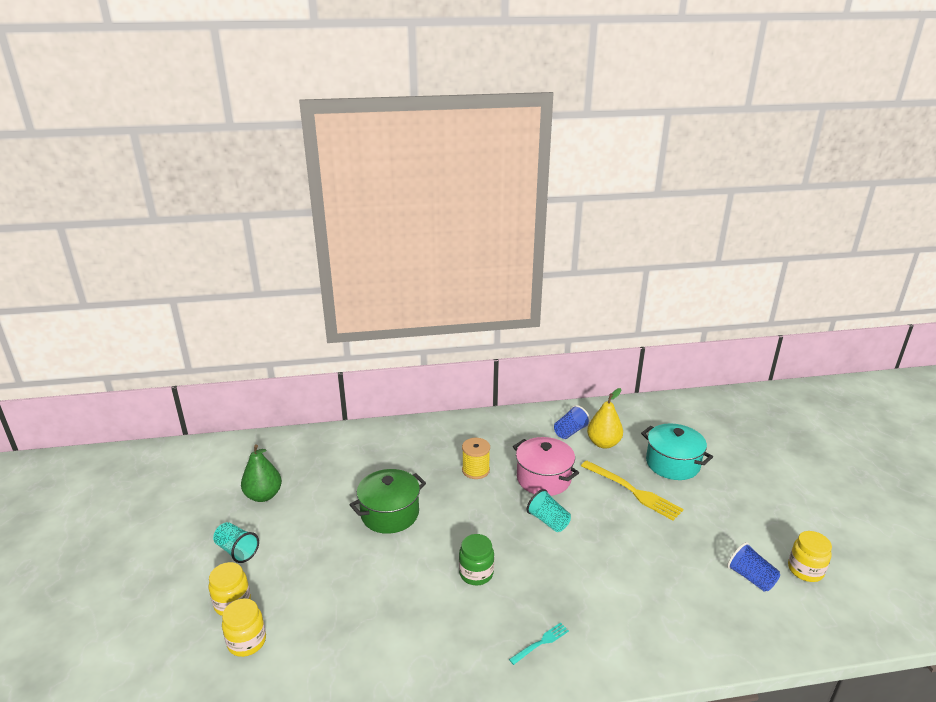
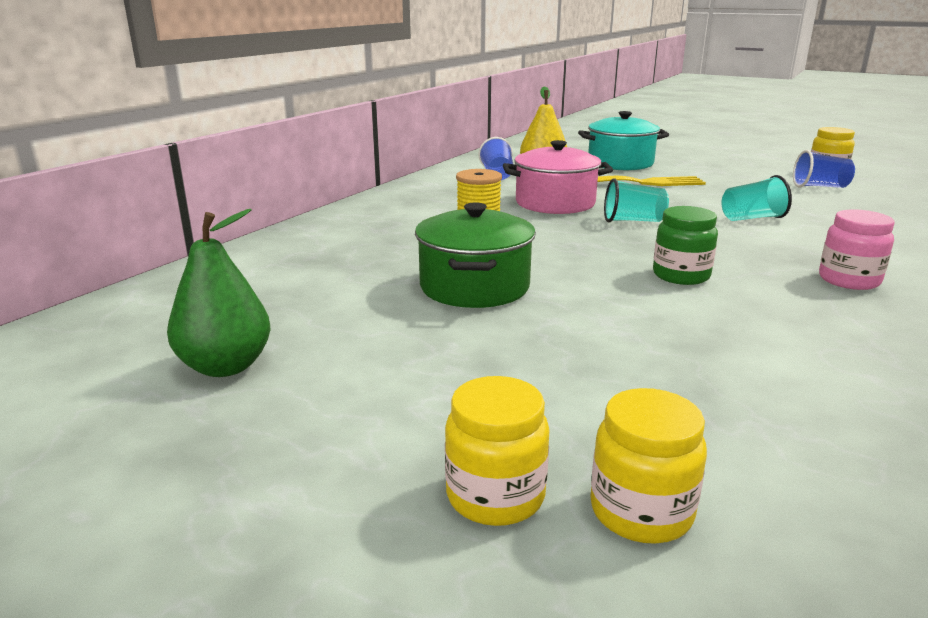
camera: 50 degrees left, 5 degrees down
(237, 550) = (334, 442): turquoise cup -> turquoise cup (752, 218)
(541, 642) = (849, 280): turquoise fork -> pink jar

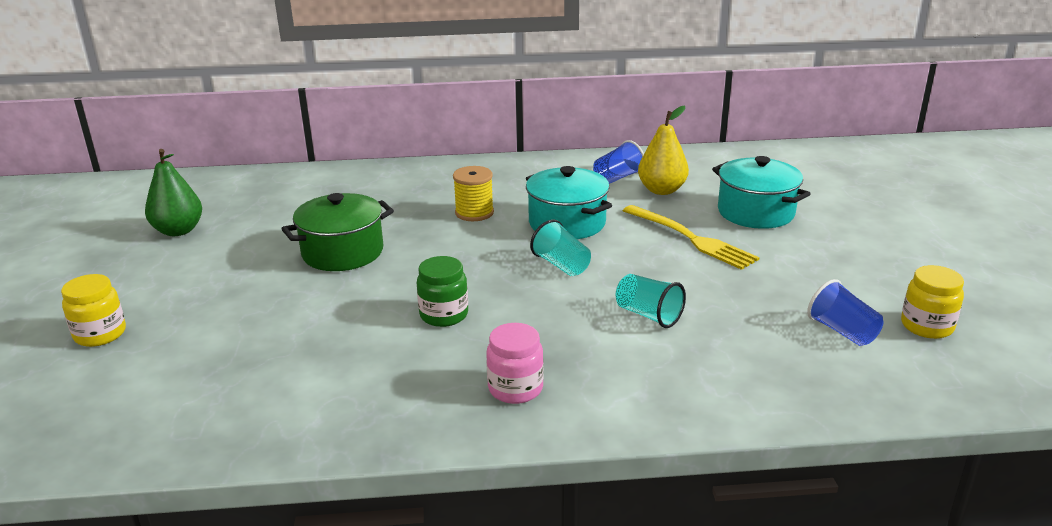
camera: 55 degrees right, 5 degrees up
(555, 203) = (567, 223): pink pot -> turquoise pot
(641, 512) = (106, 373): yellow jar -> none

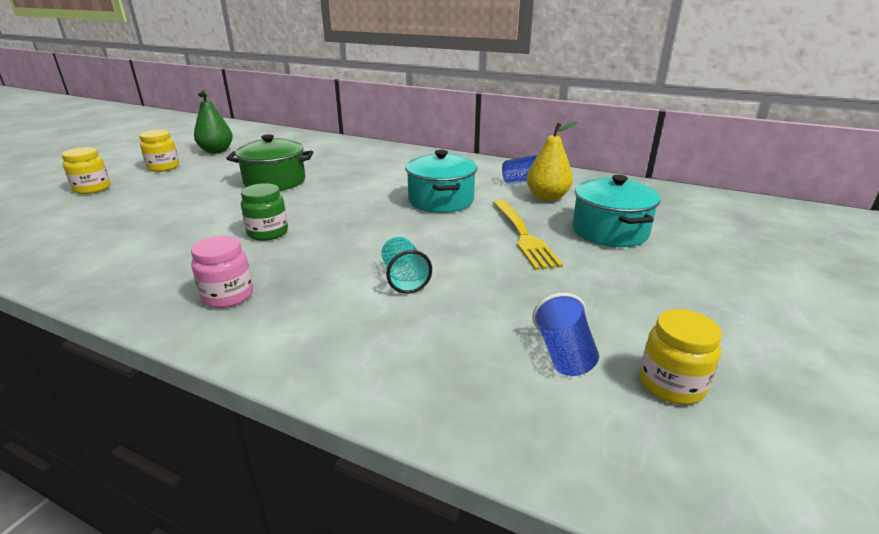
camera: 30 degrees right, 0 degrees up
(146, 275) = (163, 167): none -> yellow jar
(474, 213) = (388, 180): yellow spool -> none
(561, 265) = (394, 225): turquoise cup -> none

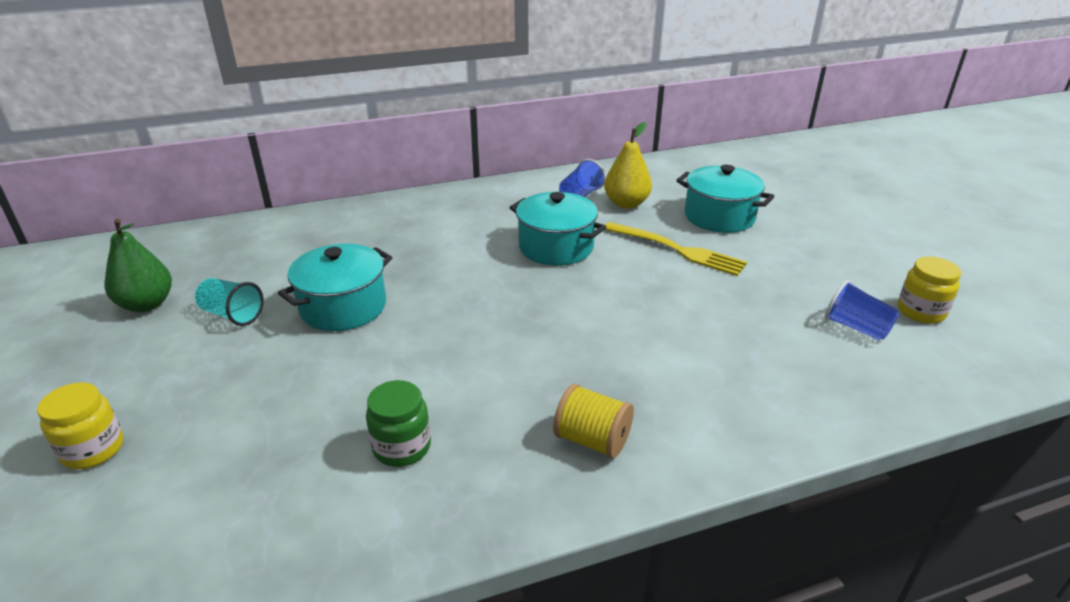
camera: 45 degrees left, 5 degrees up
(163, 167) = (126, 364): yellow jar -> none
(228, 296) = (592, 440): pink jar -> yellow spool
(268, 233) = (480, 365): green jar -> green jar (402, 447)
(275, 182) = (343, 307): green pot -> turquoise pot
(404, 279) = (679, 336): turquoise cup -> turquoise cup (232, 315)

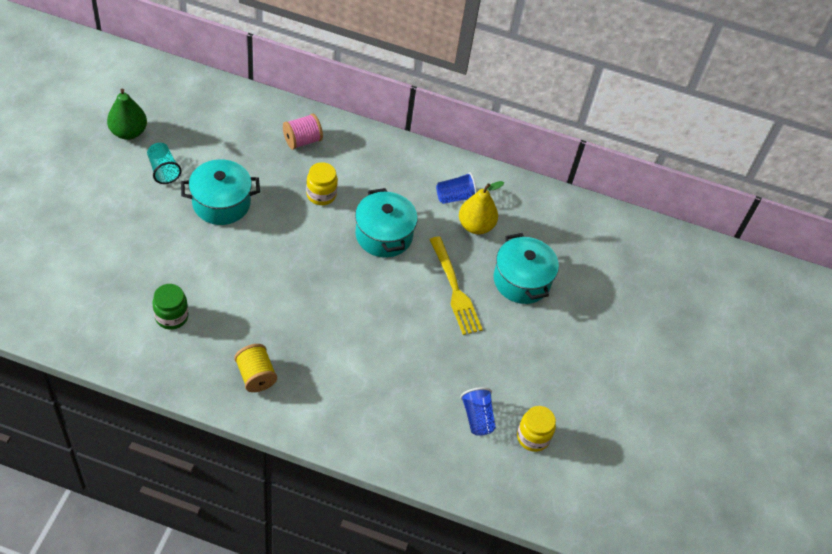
camera: 30 degrees right, 20 degrees up
(93, 449) = (50, 223): yellow jar -> yellow jar (321, 194)
(380, 223) = (302, 141): none -> pink spool

